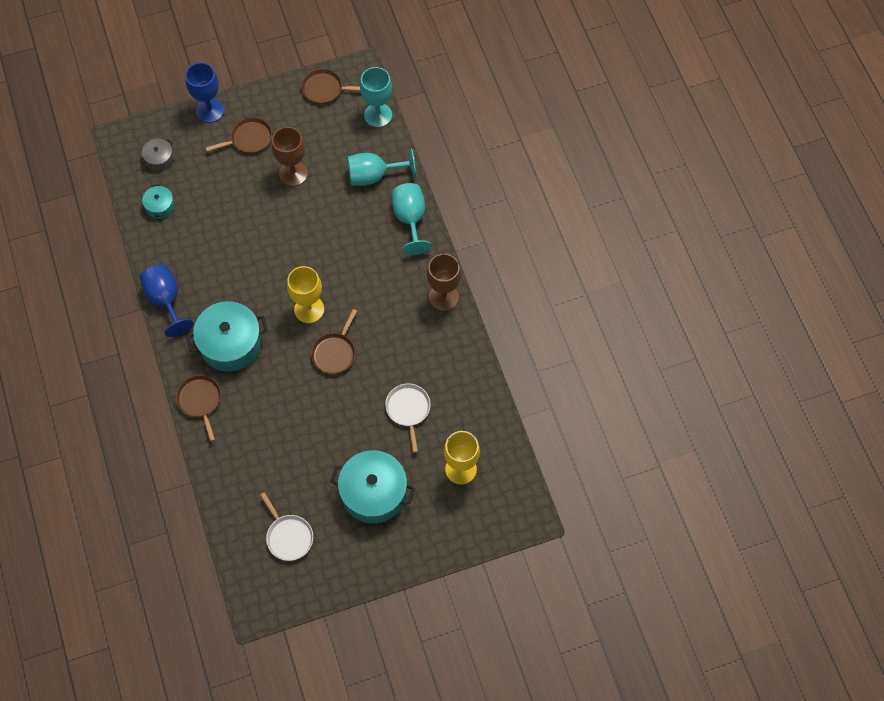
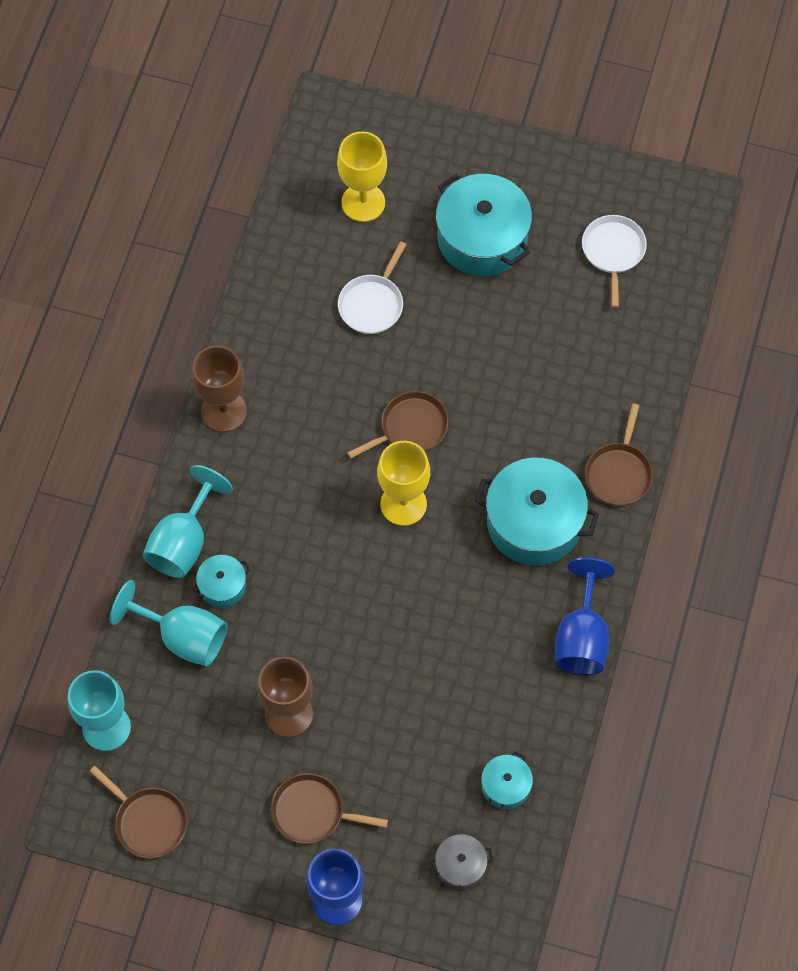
camera: 145 degrees left, 0 degrees up
(373, 211) = (222, 586): none -> turquoise pot

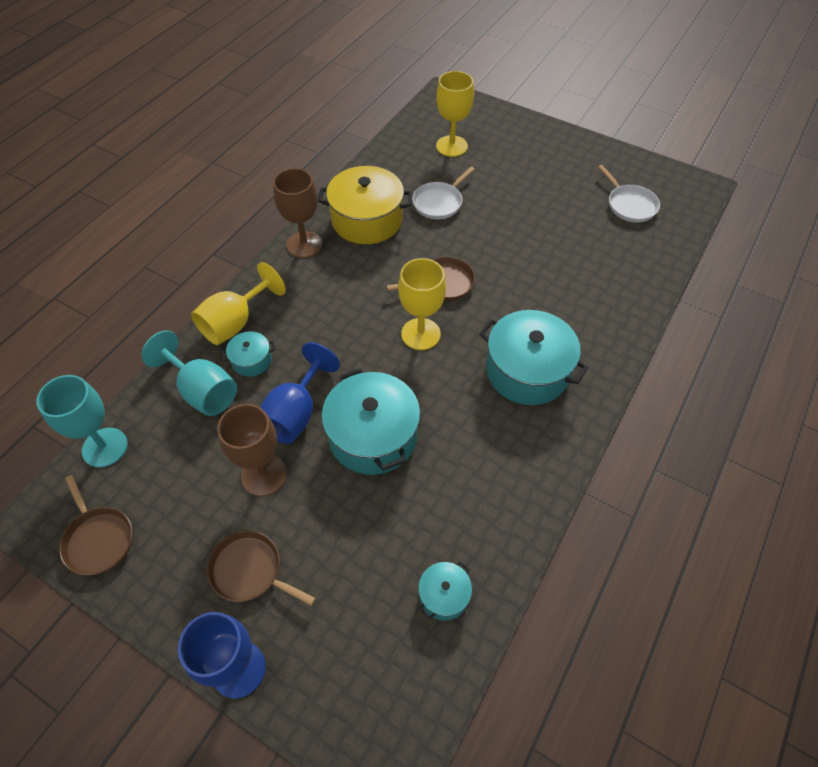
camera: 15 degrees right, 10 degrees down
(183, 542) = (235, 323): turquoise goblet -> yellow goblet
(289, 354) = (367, 220): none -> yellow pot
(460, 866) = (375, 668): grey pot -> none
(482, 238) = (532, 180): turquoise pot -> turquoise pot (373, 436)
(581, 637) = (549, 474): blue goblet -> blue goblet (295, 413)
(613, 251) = (630, 205): white pan -> white pan turned 135 degrees clockwise
(619, 473) = (608, 350): brown pan -> none

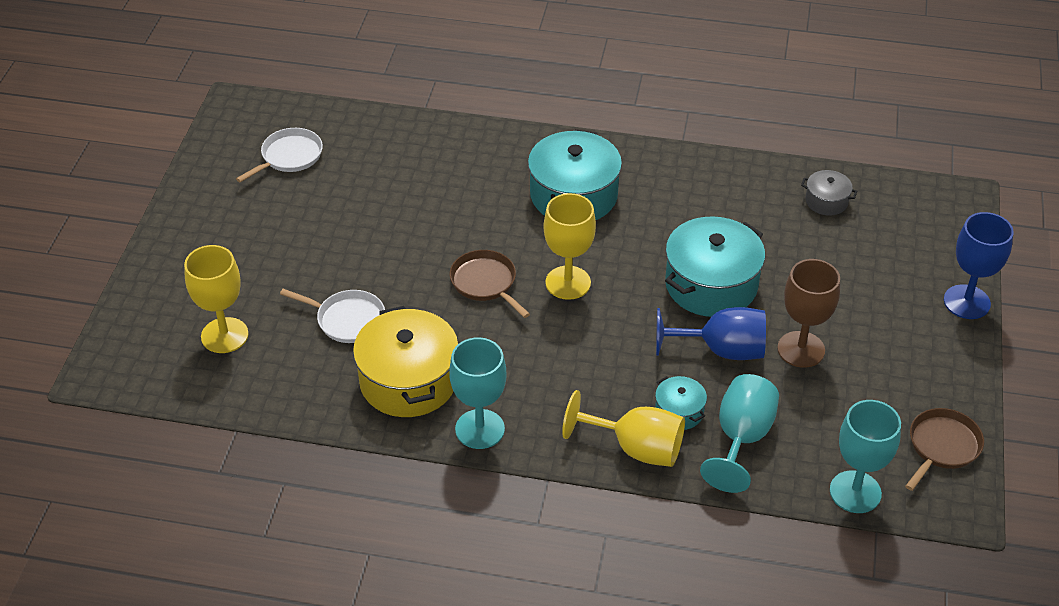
camera: 110 degrees left, 10 degrees down
(249, 571) = (891, 325): brown pan -> none
(304, 244) = (480, 429): brown goblet -> turquoise goblet
(444, 595) = (826, 201): turquoise pot -> grey pot

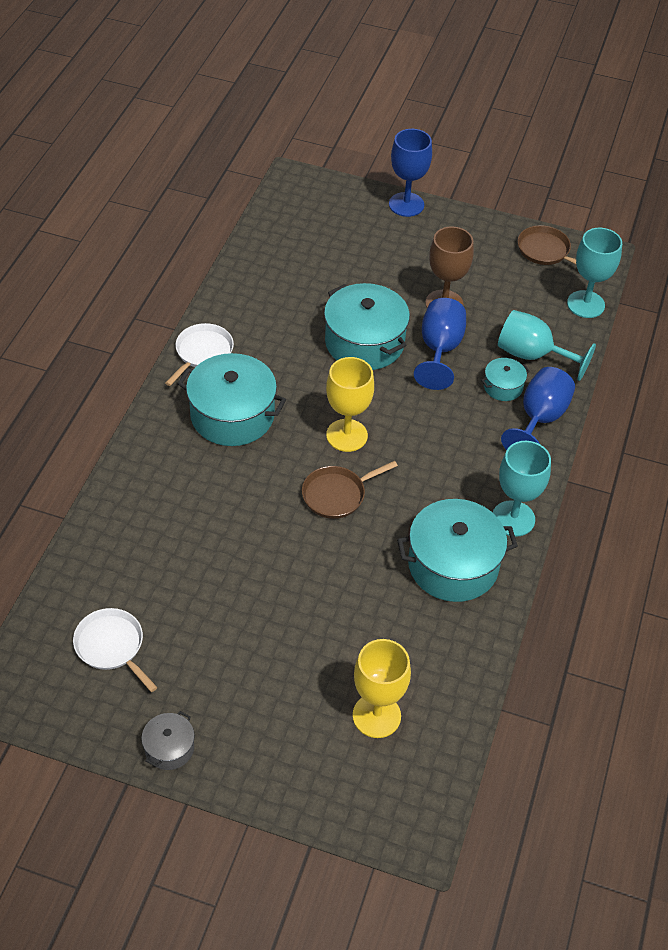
camera: 85 degrees left, 5 degrees up
(347, 320) = (369, 607): white pan -> white pan (202, 352)
(408, 381) = (453, 565): yellow pot -> turquoise pot
(636, 448) = (539, 419): yellow goblet -> blue goblet
(826, 201) = (279, 254): grey pot -> grey pot (169, 748)

